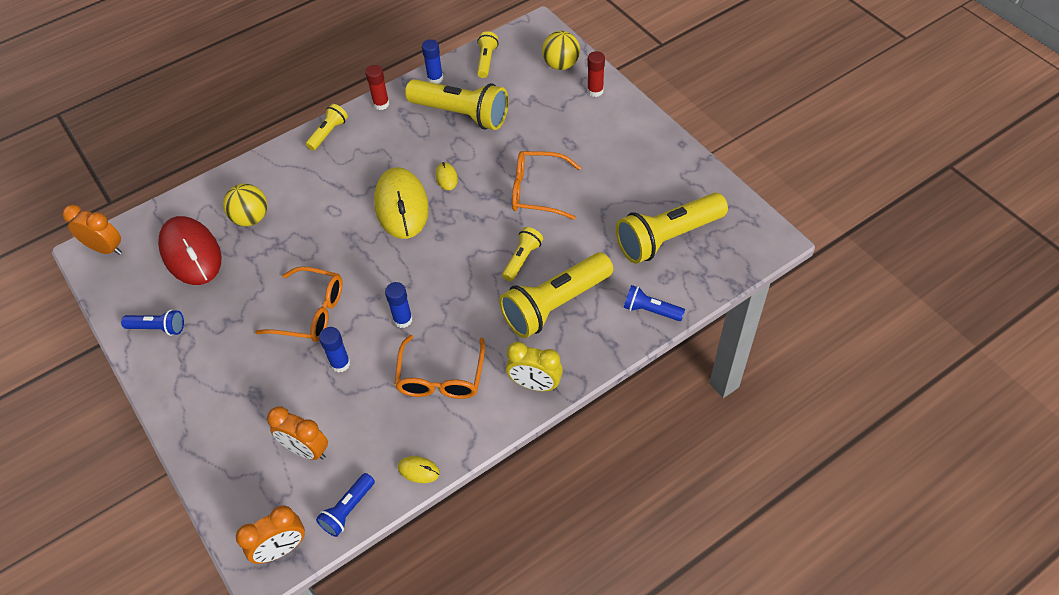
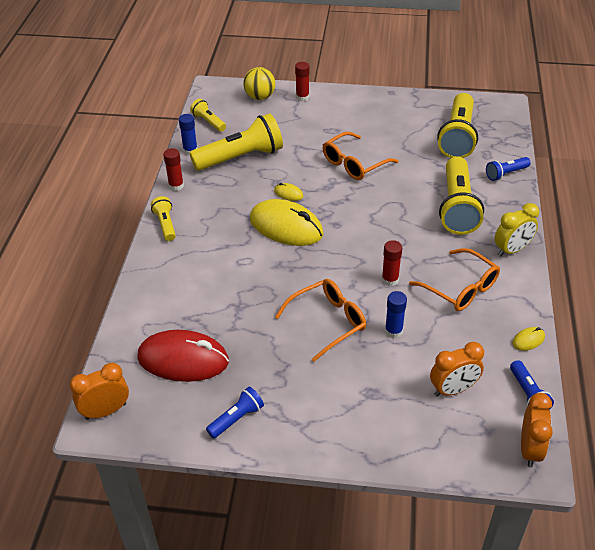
camera: 50 degrees left, 10 degrees down
(251, 218) = (193, 307): yellow ball -> none
(403, 320) = (390, 280): blue glue stick -> red glue stick
(522, 259) = (403, 200): yellow flashlight -> none

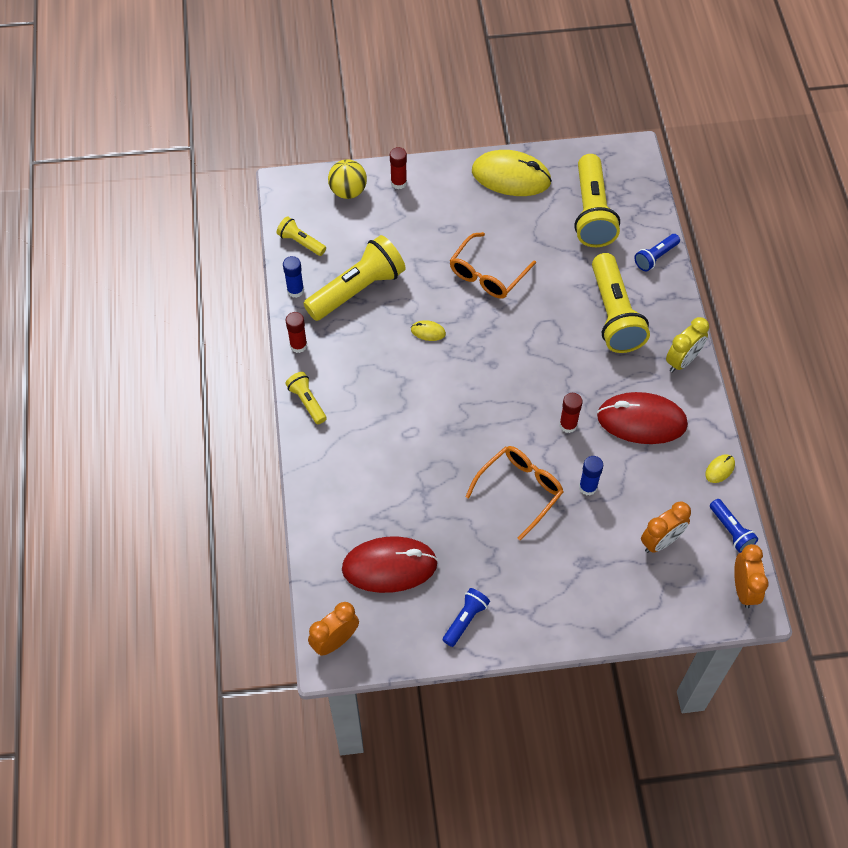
camera: 15 degrees left, 15 degrees up
(286, 227) = (440, 378): yellow mouse -> yellow mouse (511, 177)
(460, 288) = (641, 421): orange glasses -> red mouse

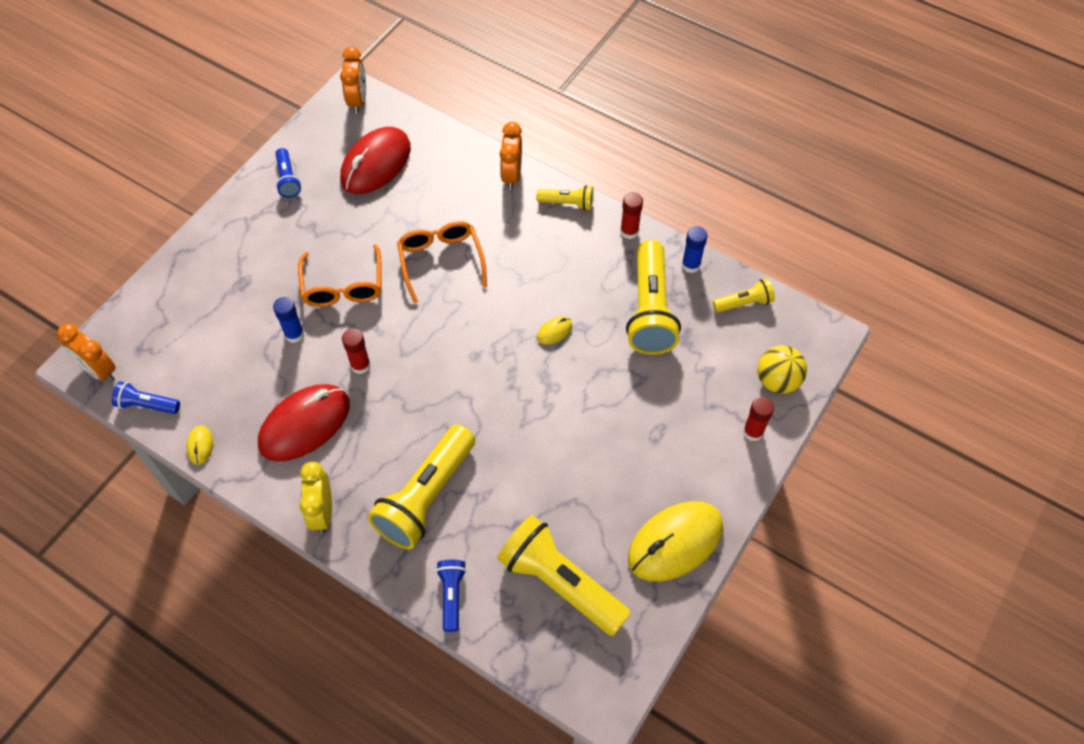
camera: 130 degrees right, 0 degrees up
(487, 274) = (572, 425): orange glasses -> orange glasses (441, 261)
(614, 315) = (426, 497): yellow flashlight -> yellow flashlight turned 90 degrees counterclockwise
(661, 541) = (197, 347): orange clock -> orange clock (511, 175)

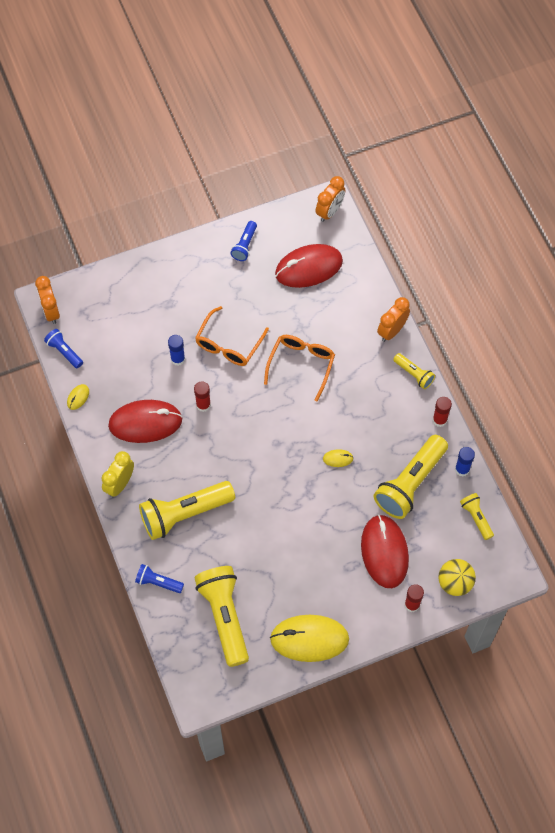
camera: 35 degrees right, 5 degrees up
(451, 596) = (158, 582): blue flashlight -> blue flashlight turned 105 degrees counterclockwise
(680, 396) = (384, 552): none -> red mouse
(744, 303) = (476, 518): yellow flashlight -> yellow flashlight turned 135 degrees counterclockwise

